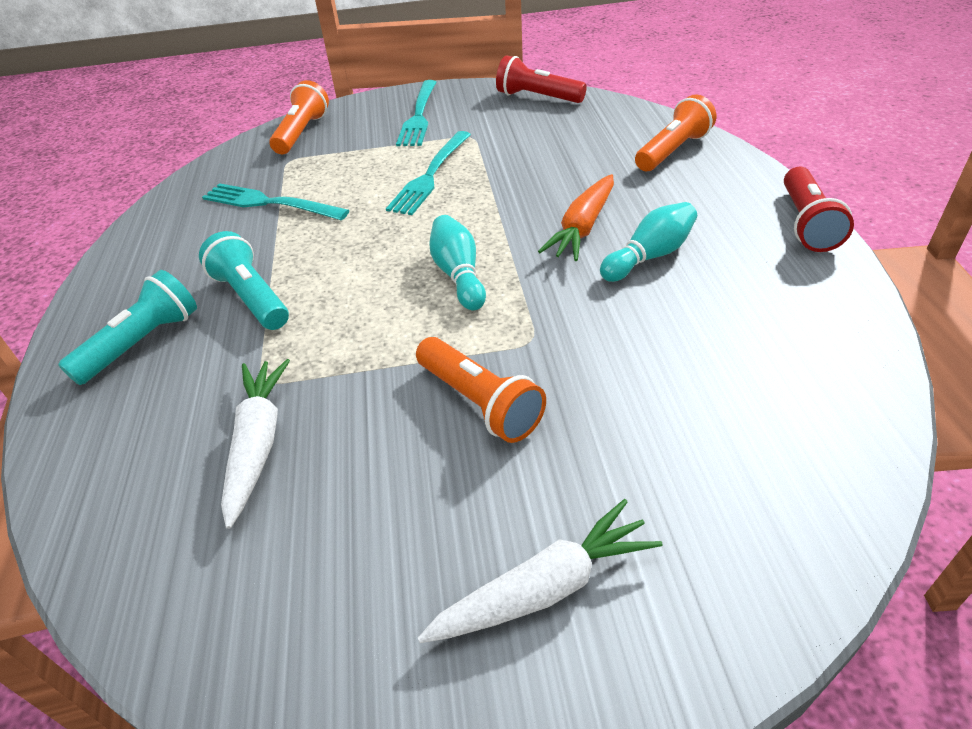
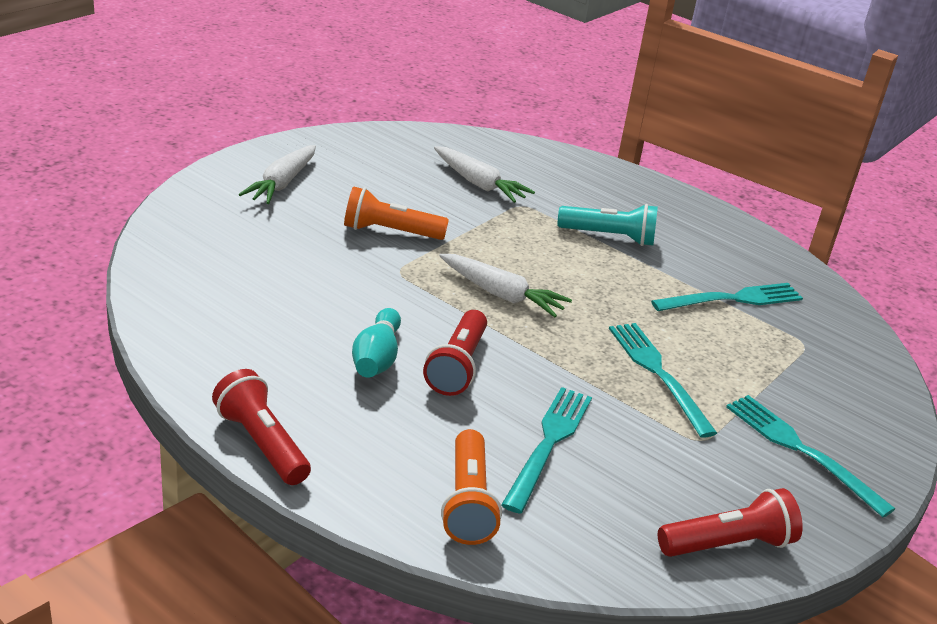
camera: 130 degrees right, 10 degrees down
(142, 342) = (621, 198): turquoise flashlight -> none
(302, 133) = (860, 379): orange flashlight -> none
(458, 275) = (501, 294): turquoise bowling pin -> white carrot
(576, 162) = (549, 442): none -> turquoise fork
(582, 227) = (457, 366): orange carrot -> red flashlight

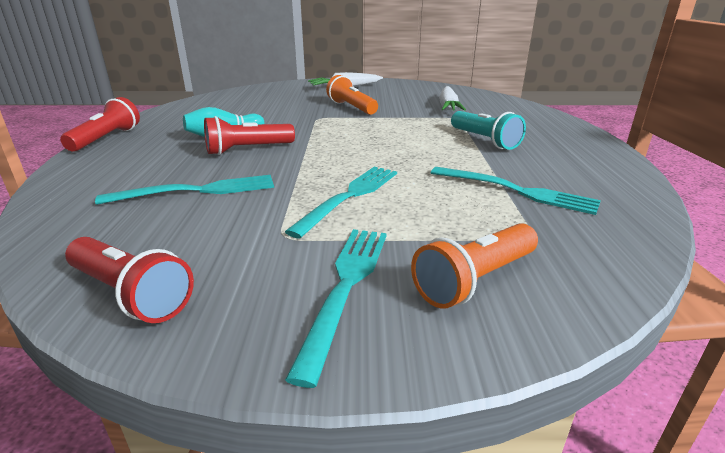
camera: 55 degrees right, 5 degrees down
(468, 502) = (96, 189): orange flashlight -> orange flashlight (475, 280)
(501, 294) = (347, 138): white carrot -> none

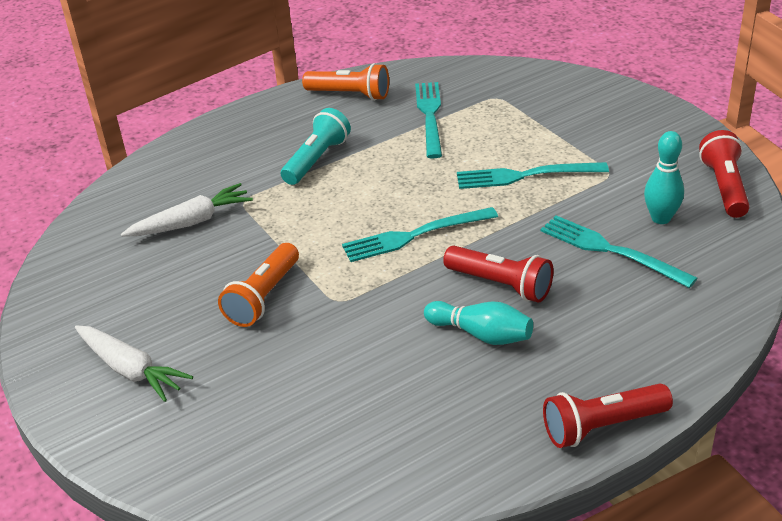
camera: 120 degrees left, 10 degrees up
(179, 228) = (661, 218): none -> turquoise bowling pin
(346, 285) = (623, 131): turquoise fork -> turquoise fork (413, 236)
(475, 280) = (567, 100): orange flashlight -> orange flashlight (350, 95)

